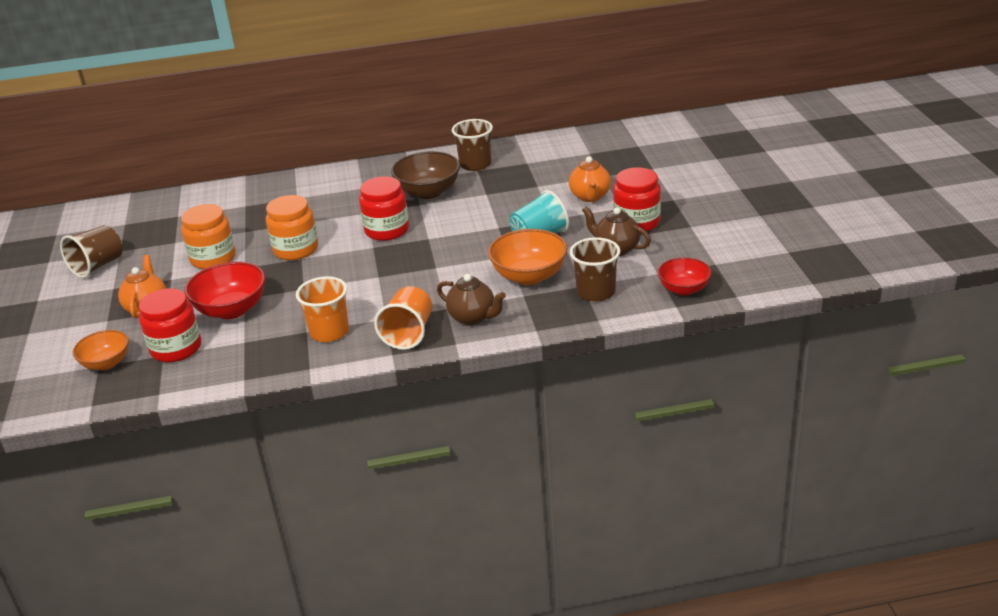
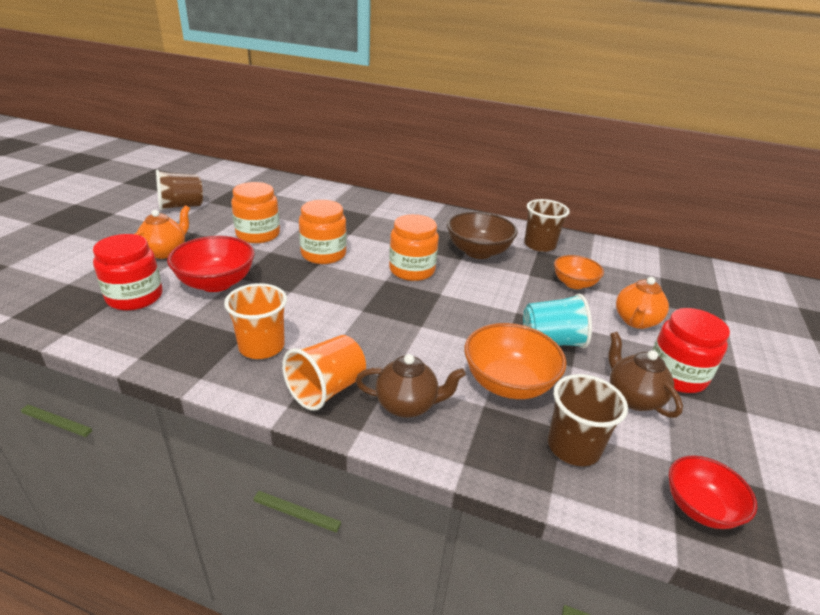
camera: 25 degrees right, 0 degrees up
(106, 363) = (75, 284): orange bowl -> orange bowl (574, 284)
(387, 230) = (412, 270): red jar -> orange jar
(473, 317) = (407, 405): brown teapot -> brown teapot turned 60 degrees counterclockwise

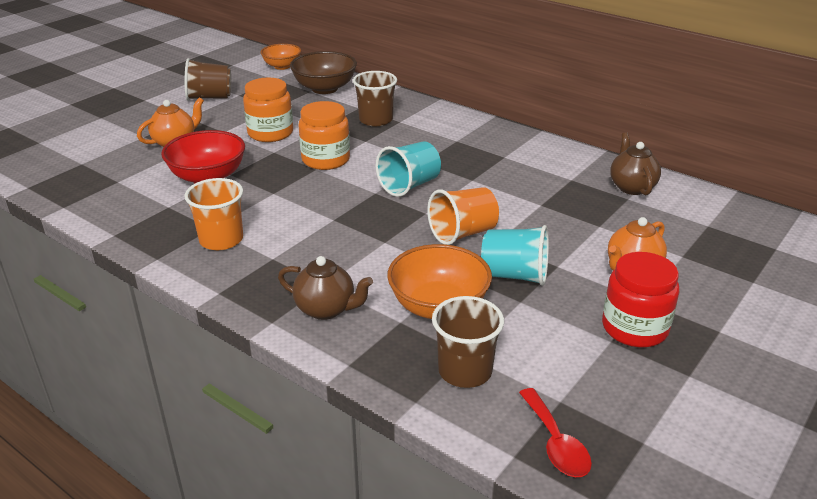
camera: 20 degrees right, 0 degrees up
(135, 297) = (131, 182): red jar -> none
(327, 389) = (260, 284): orange cup -> orange cup (463, 233)
(412, 270) = (409, 185): orange jar -> turquoise cup
(478, 252) = (497, 174): brown bowl -> brown bowl (324, 88)
(539, 245) = (578, 173): brown cup -> brown cup (376, 120)
(574, 284) = (588, 220): orange bowl -> orange bowl (282, 66)
(632, 398) = (564, 340): brown teapot -> brown teapot (631, 187)
(700, 507) = (556, 443): red bowl -> red spoon

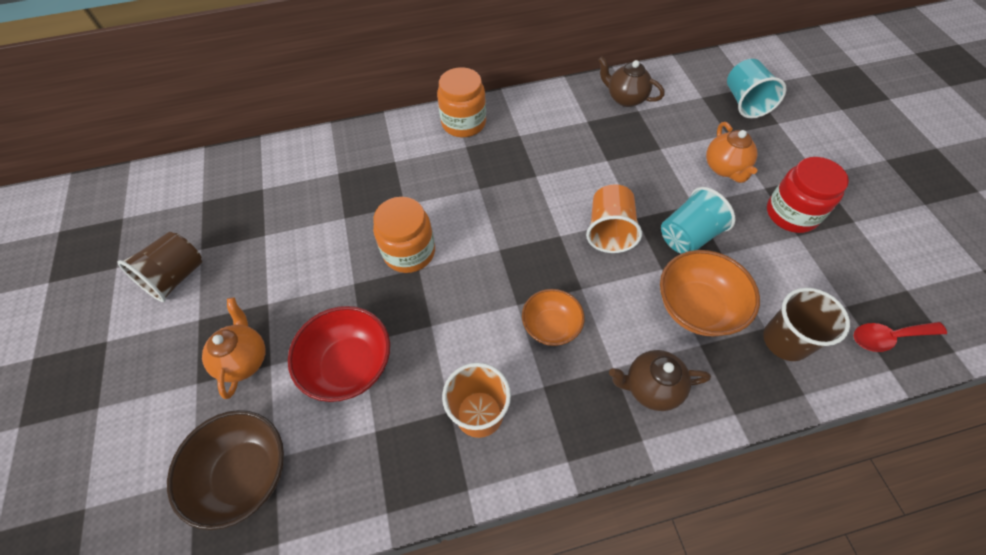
camera: 50 degrees left, 25 degrees up
(270, 133) = (314, 266): orange jar -> orange jar (463, 123)
(282, 66) = (181, 180): orange bowl -> orange bowl (551, 326)
(324, 88) = (271, 175): brown bowl -> brown bowl (245, 474)
(326, 309) = (651, 387): brown teapot -> brown teapot turned 150 degrees counterclockwise
(376, 120) = (374, 175): brown cup -> none
(409, 185) = (509, 220): turquoise cup -> turquoise cup (745, 102)
(556, 443) = (888, 337): red spoon -> red spoon turned 150 degrees clockwise

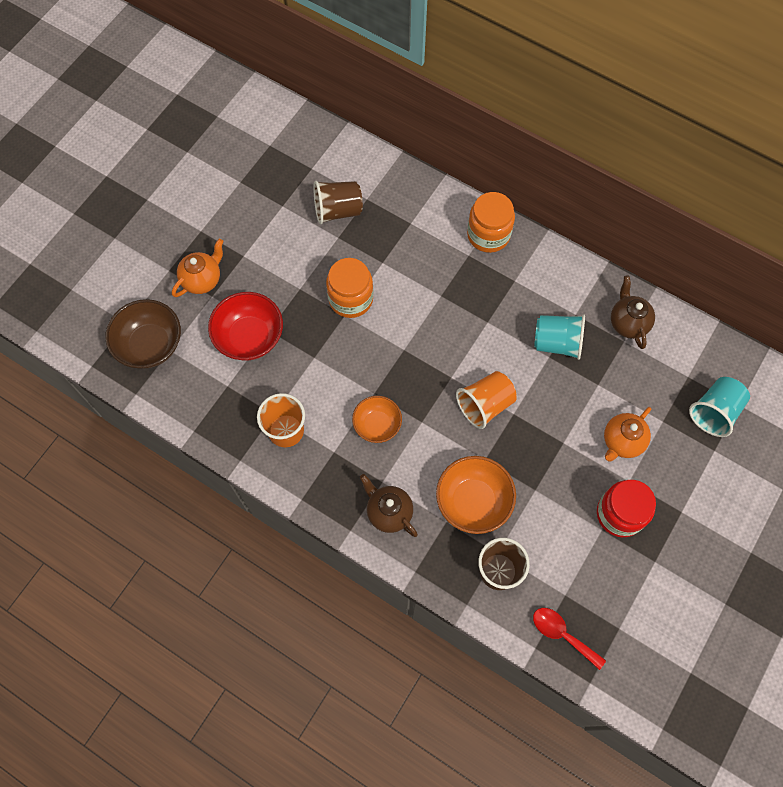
camera: 45 degrees right, 10 degrees up
(176, 277) = (212, 190): brown cup -> brown cup (338, 210)
(688, 236) = (529, 458): turquoise cup -> turquoise cup (557, 343)

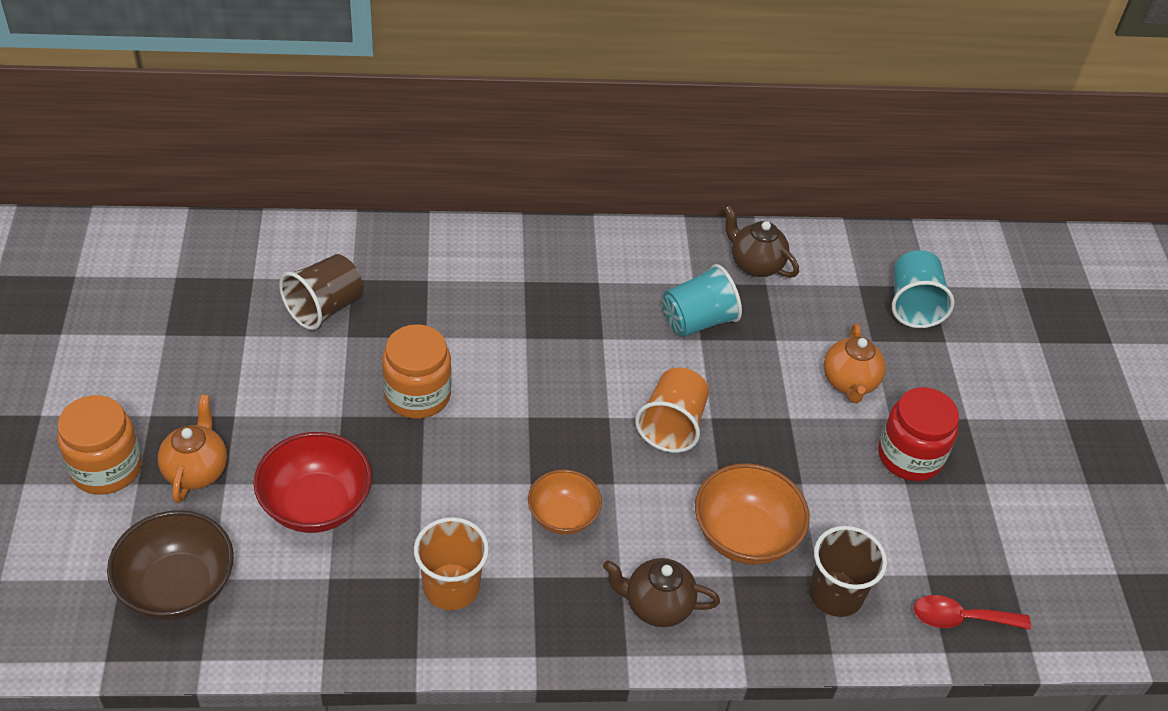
camera: 40 degrees left, 20 degrees down
(488, 235) = (530, 250): orange jar -> orange jar (106, 468)

